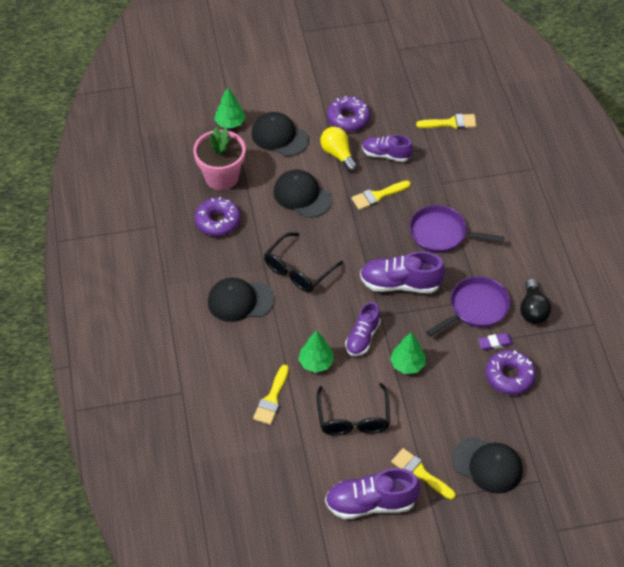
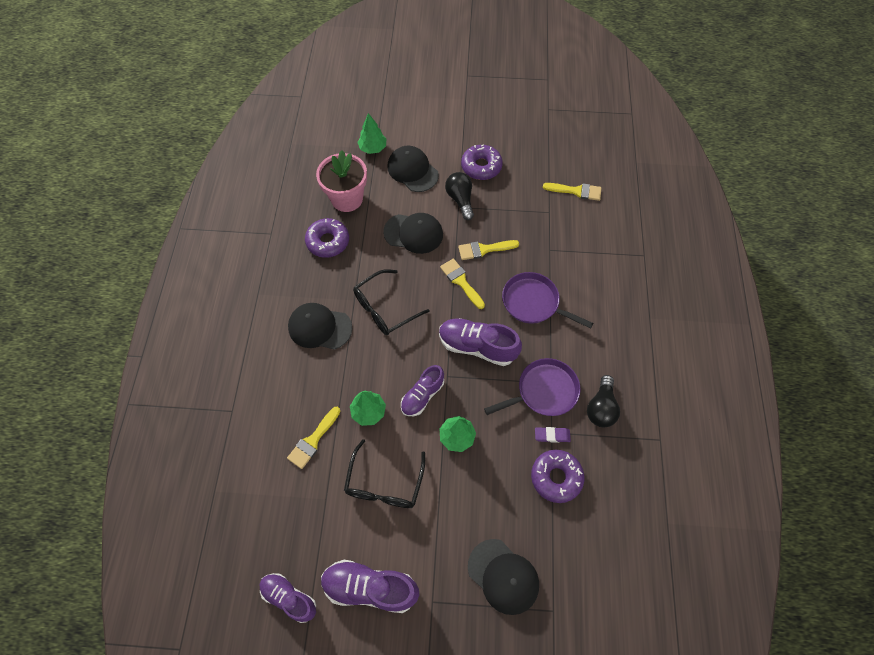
camera: 15 degrees right, 10 degrees up
(302, 195) = (413, 233): black cap -> black cap turned 135 degrees clockwise
(338, 154) = (460, 200): yellow light bulb -> black light bulb
(386, 154) = (505, 209): purple shoe -> purple shoe (289, 598)
(420, 473) = (431, 565): yellow brush -> yellow brush (461, 281)

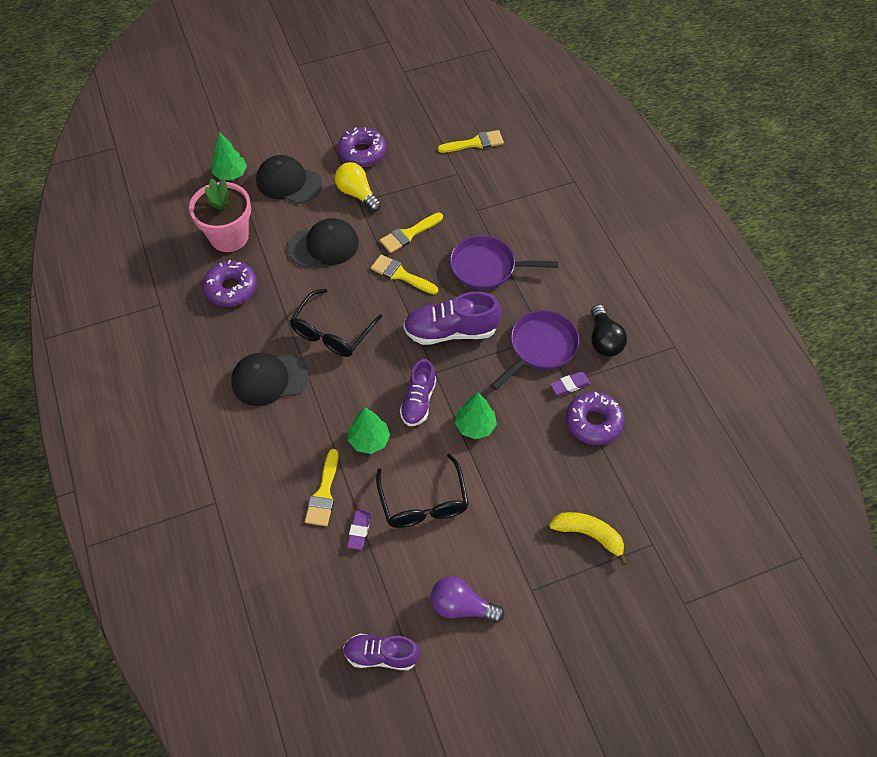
camera: 25 degrees left, 5 degrees down
(324, 484) = (359, 530): none -> purple eraser
(370, 587) = (461, 606): purple shoe -> purple light bulb
(460, 200) = (357, 194): black light bulb -> yellow light bulb
(503, 576) = (589, 535): black cap -> yellow banana

